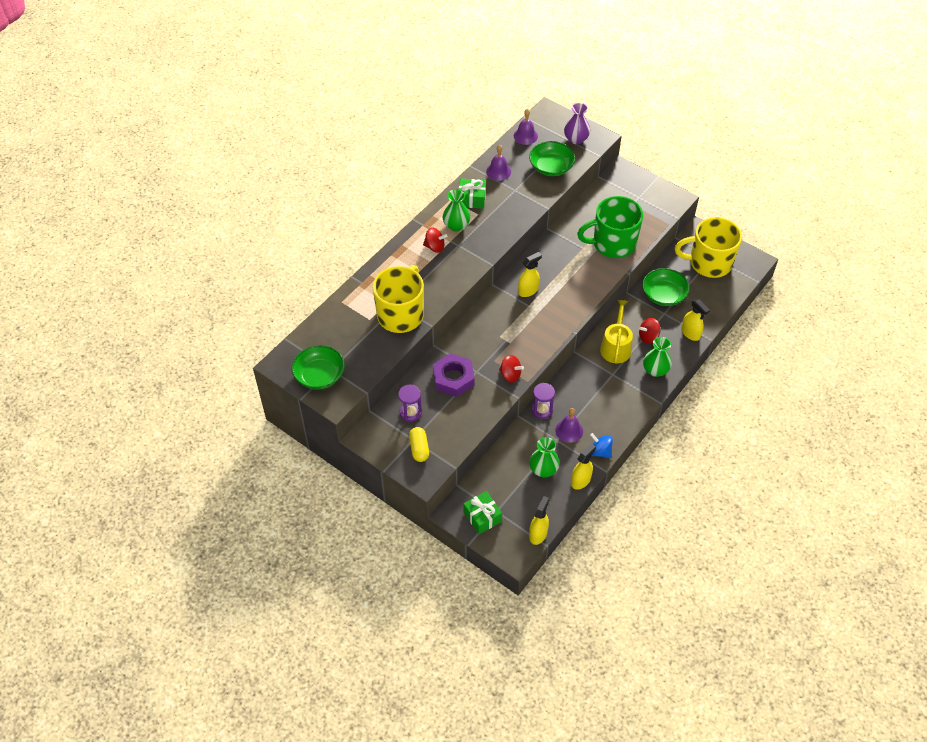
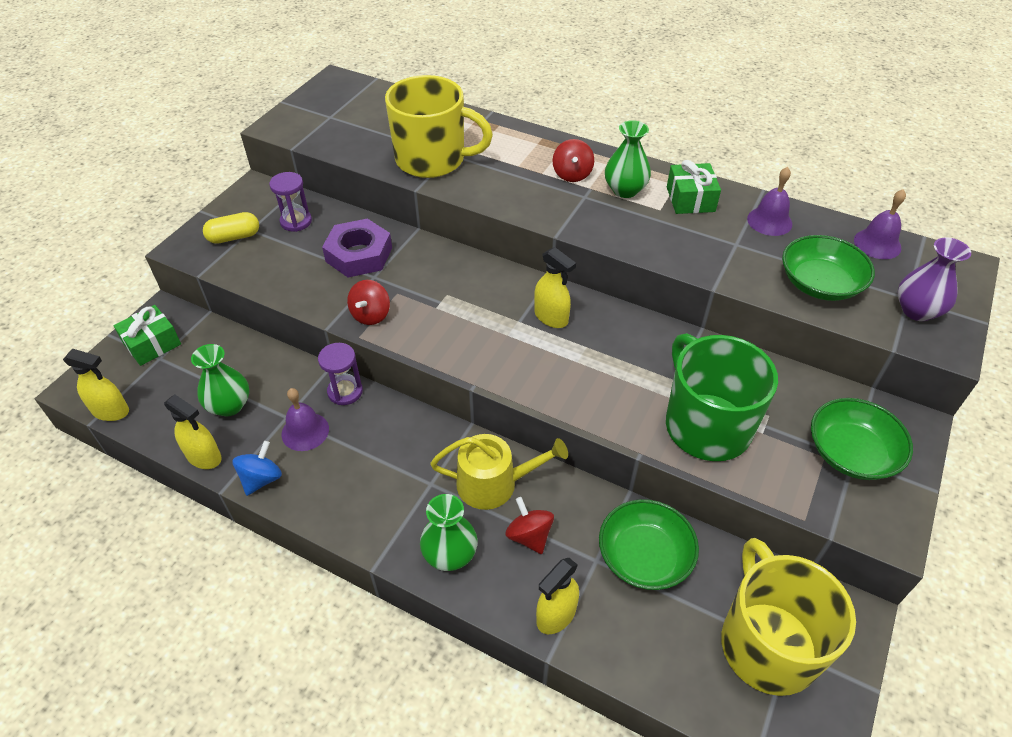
camera: 80 degrees right, 5 degrees down
(319, 375) = (319, 109): green bowl -> green bowl (851, 453)

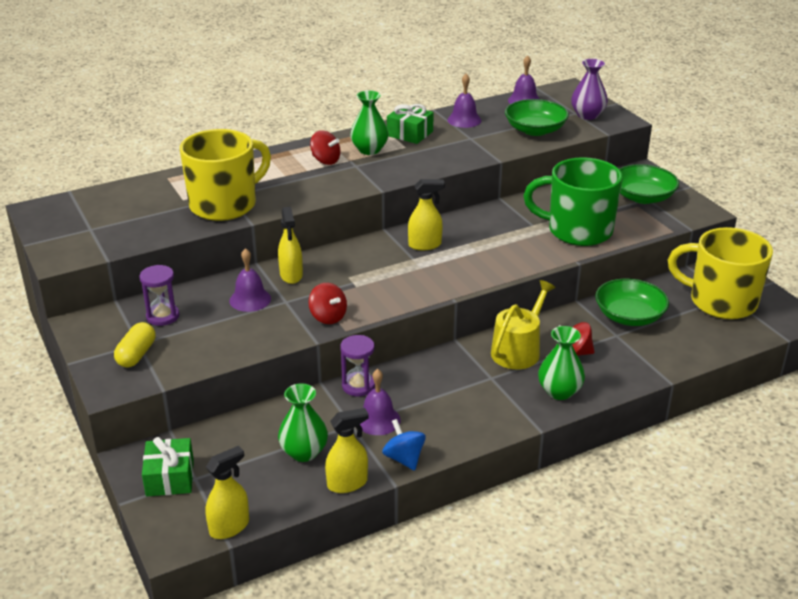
camera: 55 degrees left, 15 degrees down
(359, 254) = (250, 299): purple nut -> purple bell
(556, 615) = (643, 367): yellow spray bottle -> yellow spray bottle (291, 275)

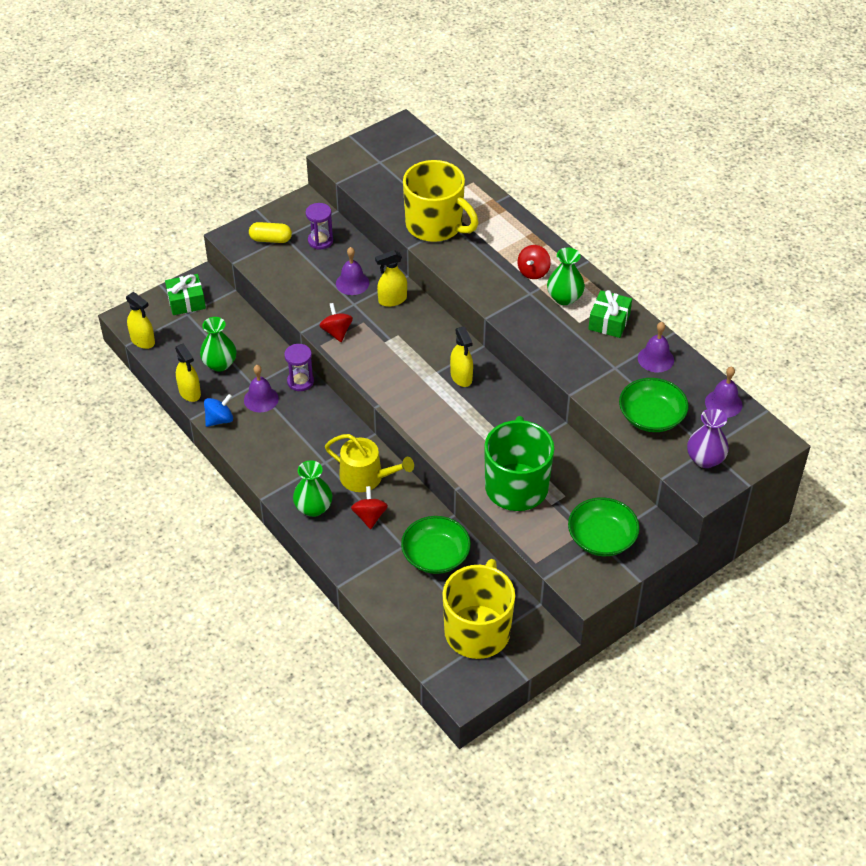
camera: 80 degrees right, 15 degrees up
(328, 317) = (336, 332): red spinning top -> red spinning top turned 120 degrees clockwise

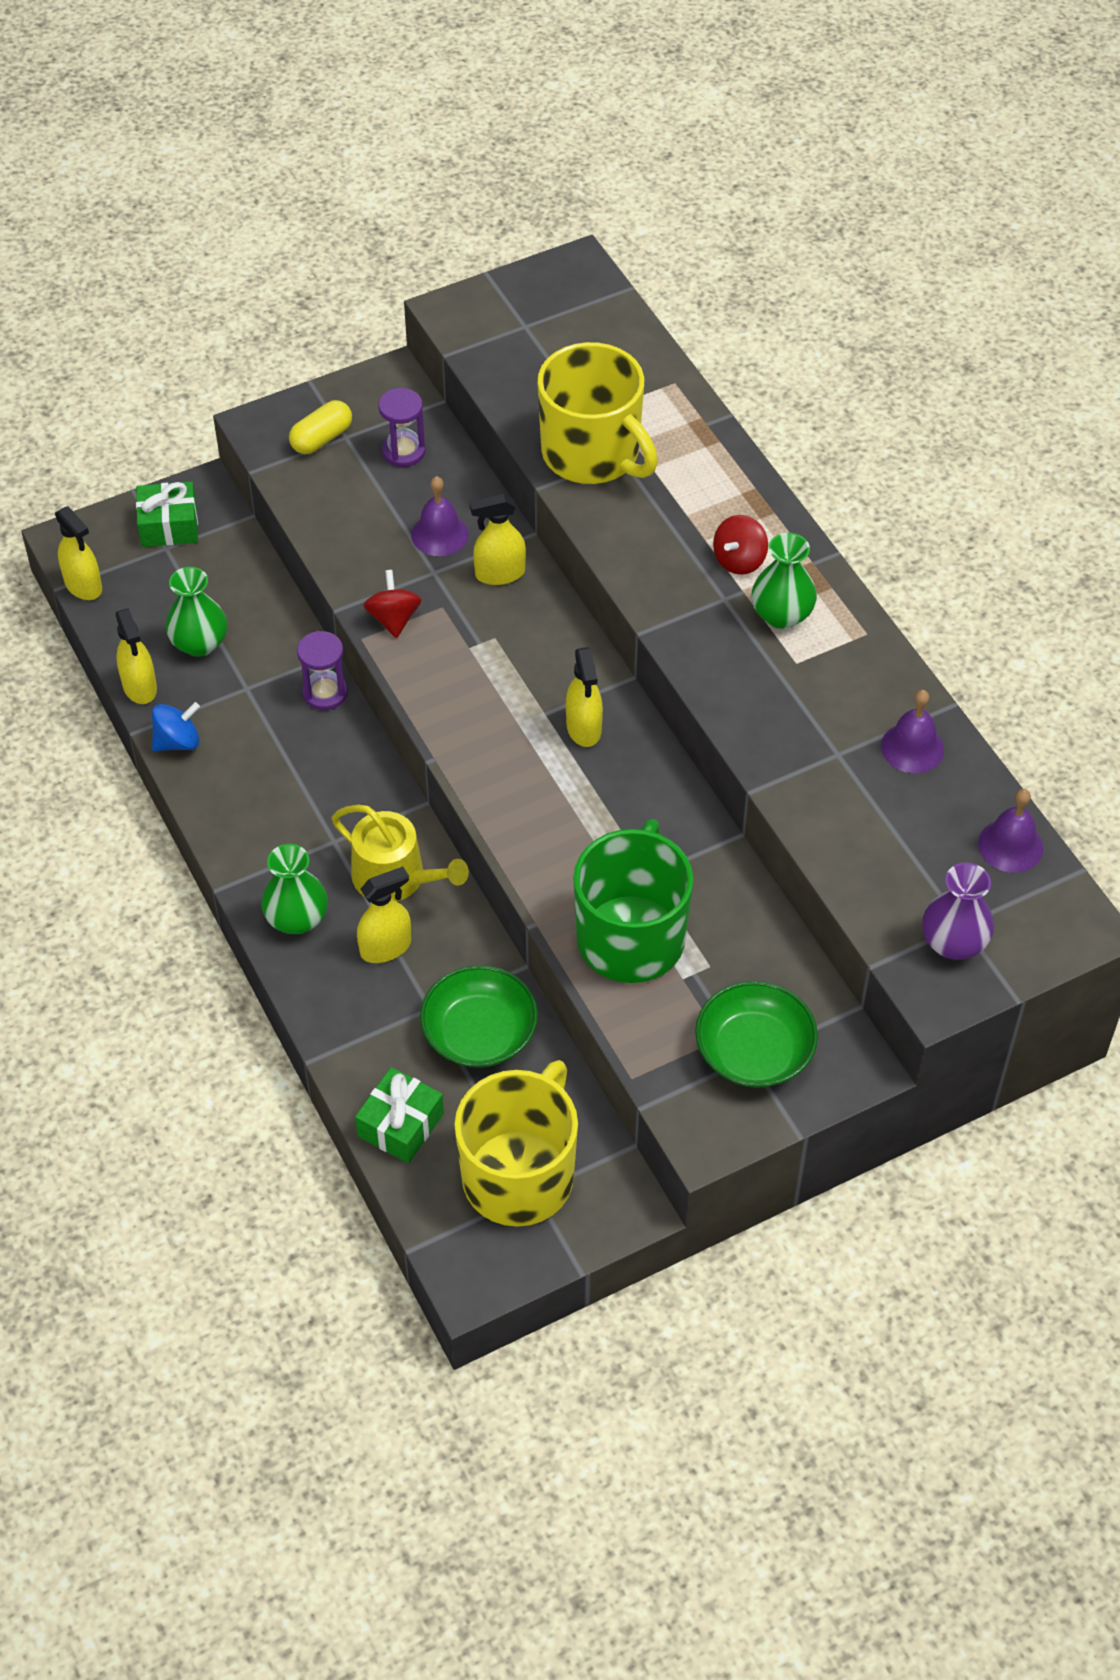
camera: 10 degrees right, 5 degrees up
(261, 399) = (253, 715): purple bell -> none
(271, 239) = (321, 438): yellow capsule -> yellow capsule turned 60 degrees counterclockwise
(369, 516) = (386, 947): red spinning top -> yellow spray bottle
(609, 321) = (848, 669): green gift -> green gift (400, 1125)
(651, 416) = (879, 852): green bowl -> none

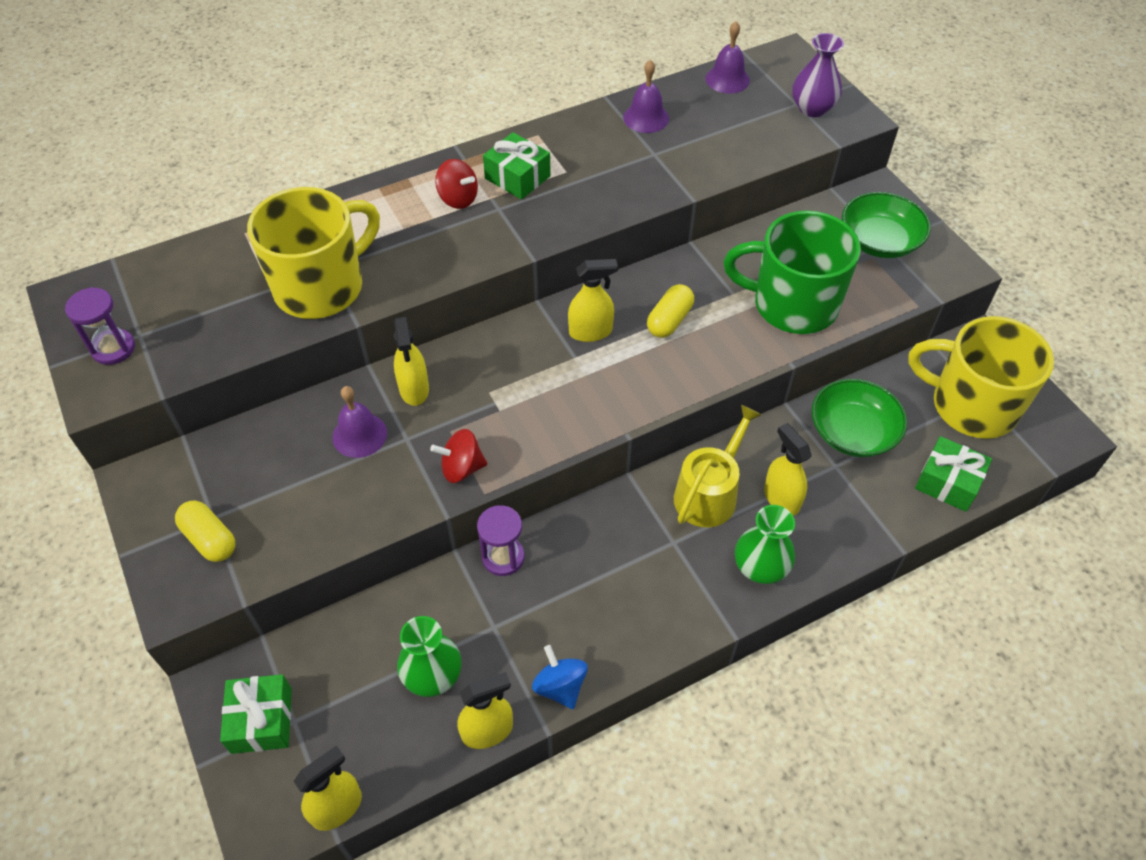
camera: 90 degrees left, 0 degrees up
(403, 451) = (244, 467): purple hourglass -> purple hourglass (113, 348)
(603, 805) = (669, 320): none -> yellow capsule
(781, 615) = (517, 177): green vase -> green gift

